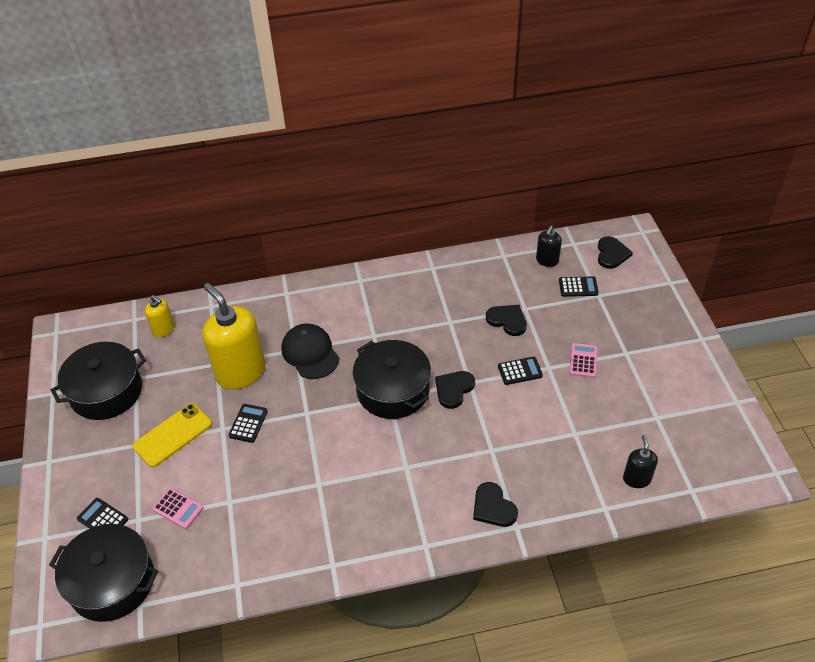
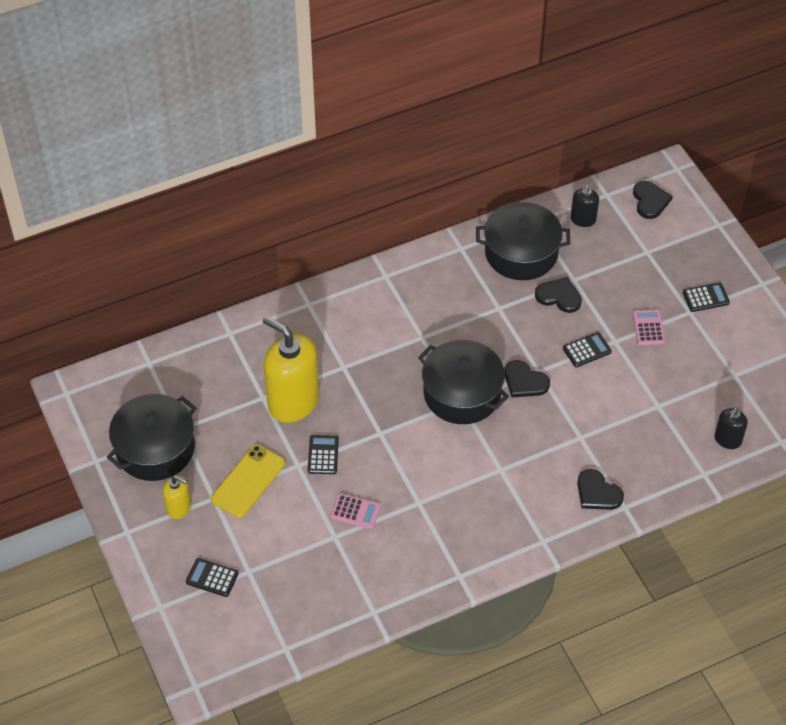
camera: 15 degrees left, 5 degrees up
(112, 582) = (249, 634): black pot -> black pot (521, 253)
(163, 329) = (188, 369): yellow soap dispenser -> yellow soap dispenser (179, 508)
(178, 508) = (285, 553): pink calculator -> pink calculator (355, 511)
(310, 353) = (360, 368): black cap -> none
(453, 389) = (524, 381): black heart -> black heart turned 75 degrees counterclockwise
(578, 287) = (623, 245): black calculator -> black calculator (705, 298)
(636, 479) = (727, 440): black soap dispenser -> black soap dispenser turned 135 degrees counterclockwise

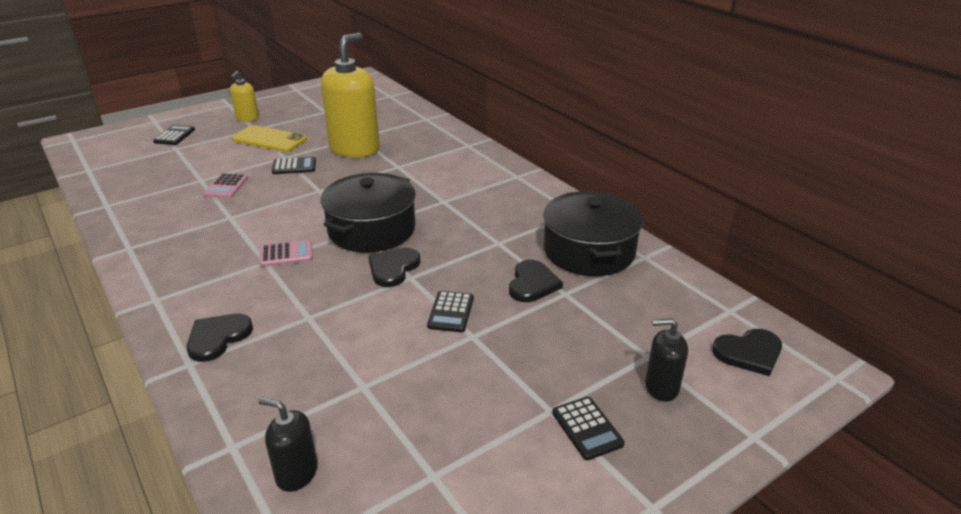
camera: 80 degrees right, 20 degrees down
(155, 448) = (306, 105): black pot -> none
(583, 220) = (671, 293): black soap dispenser -> black soap dispenser (661, 387)
(587, 350) = (451, 312): black calculator -> black calculator turned 45 degrees clockwise
(648, 328) = (505, 366): pink calculator -> pink calculator (286, 254)

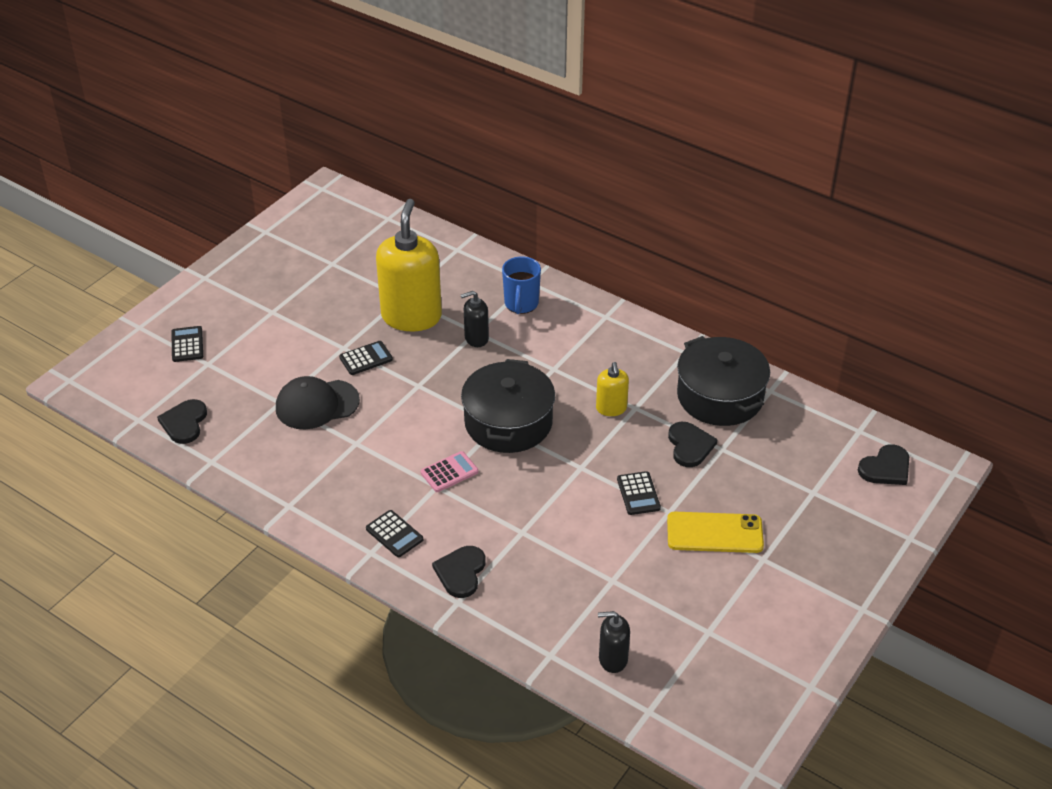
camera: 20 degrees left, 10 degrees up
(226, 186) = (317, 404): pink calculator -> black cap
(247, 118) = (248, 296): yellow soap dispenser -> yellow soap dispenser (611, 408)
(269, 139) = (304, 324): yellow phone -> yellow phone (714, 533)
(393, 268) = (559, 462): black heart -> black heart (184, 423)
(450, 157) = (521, 304): none -> blue mug
(587, 428) = (795, 565): black calculator -> black calculator (394, 534)
(661, 387) = (833, 517): black soap dispenser -> black soap dispenser (476, 338)

